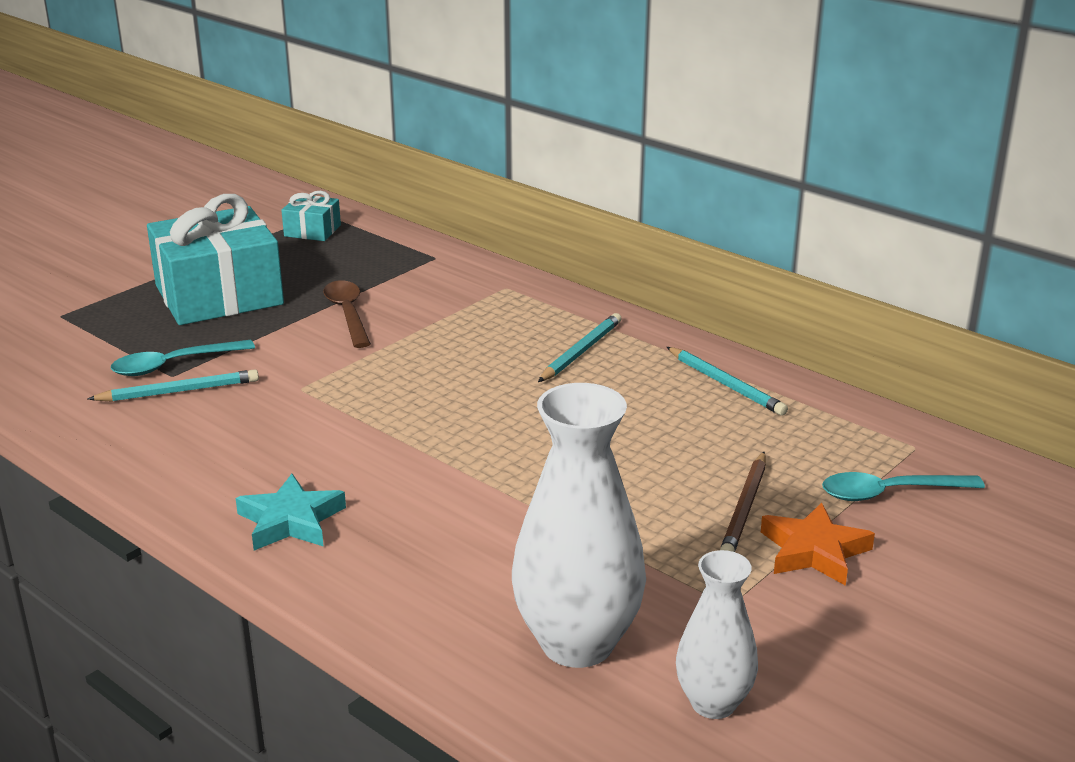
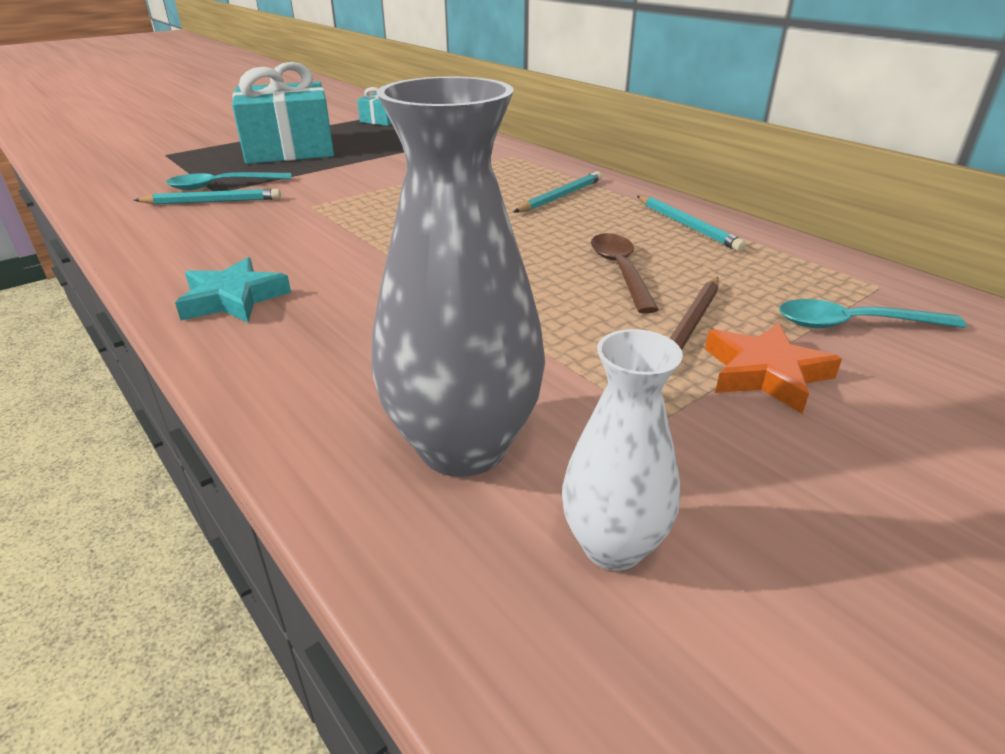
camera: 10 degrees right, 5 degrees up
(347, 314) = (379, 164): brown spoon -> brown spoon (620, 271)
(577, 643) = (463, 446): white vase -> grey vase

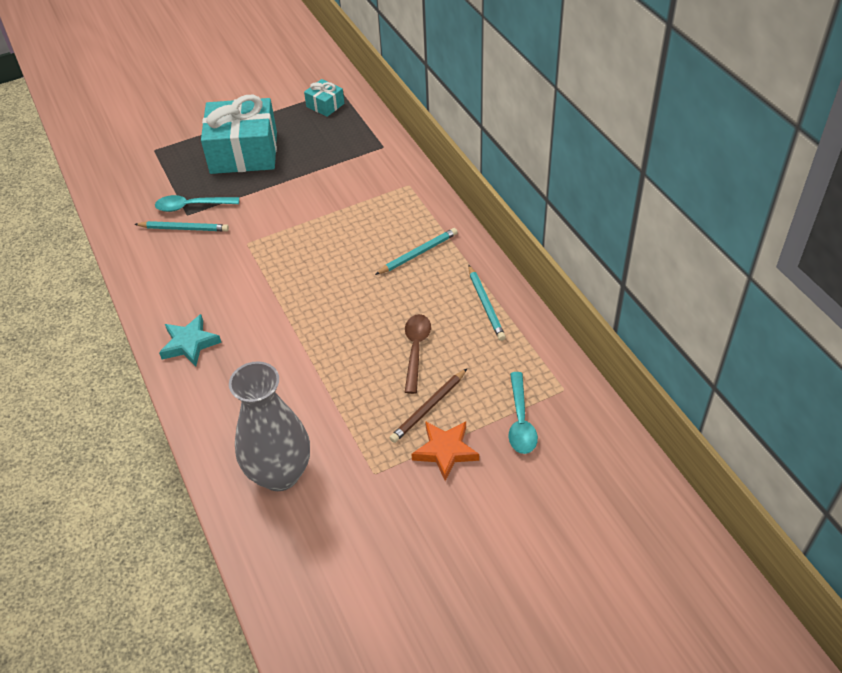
camera: 15 degrees right, 15 degrees up
(613, 546) = (321, 536): white vase -> none
(853, 324) = (520, 421): turquoise spoon -> turquoise spoon turned 105 degrees counterclockwise

